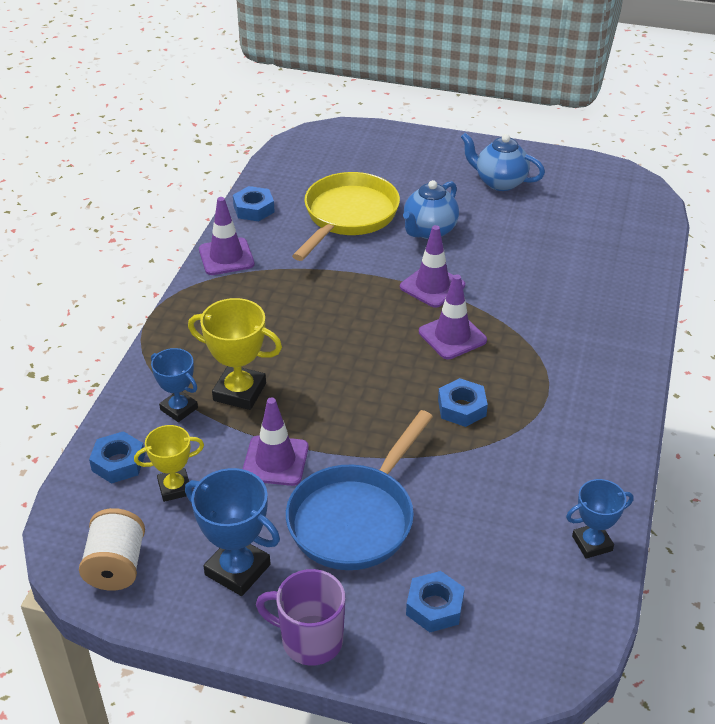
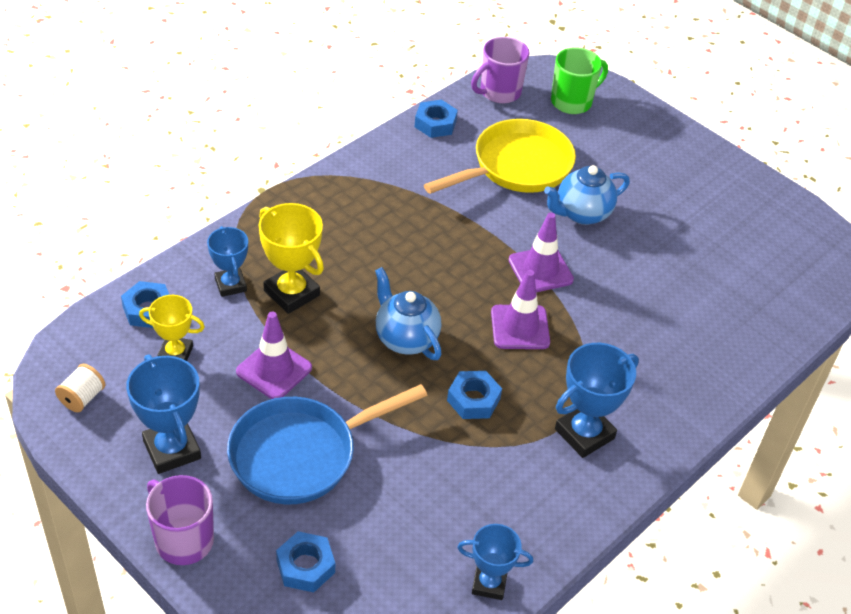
camera: 25 degrees right, 5 degrees up
(116, 566) = (82, 398): white spool -> white spool, size x0.65
(226, 257) = (375, 160): purple traffic cone -> none
(287, 165) = (499, 92): none -> purple mug
(352, 151) = (572, 102): none -> green mug
(499, 182) = (692, 192): blue teapot -> blue teapot (405, 339)
(568, 394) = (584, 434): none -> blue trophy

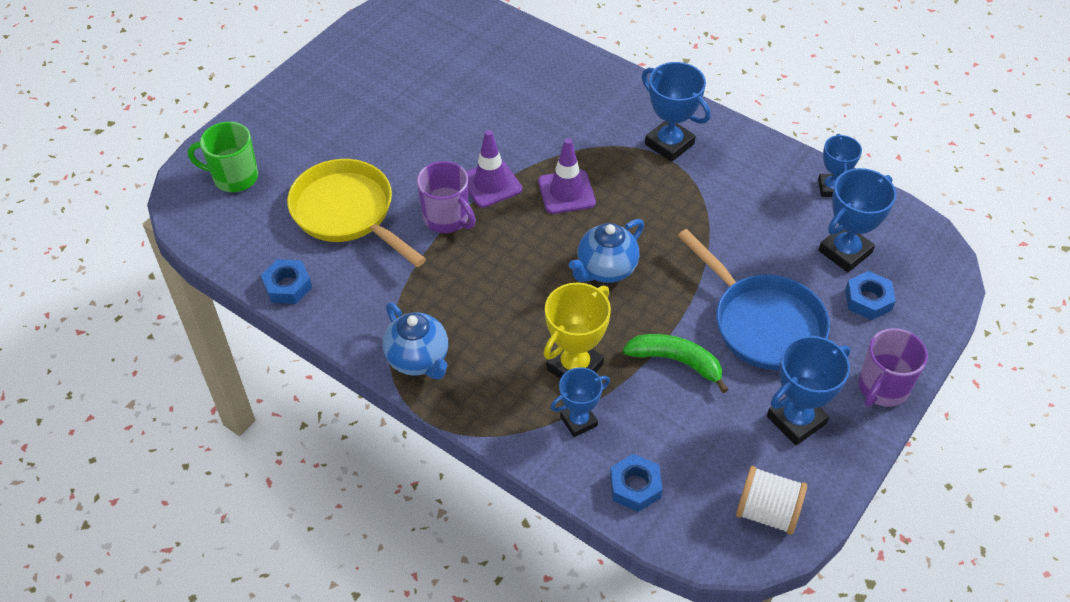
camera: 95 degrees left, 5 degrees up
(82, 398) = (767, 512): white spool -> white spool, size x1.53
(175, 353) = (684, 446): yellow trophy -> none
(274, 370) = (676, 361): purple traffic cone -> green banana
(382, 565) = (845, 252): none -> blue trophy
(473, 400) = (659, 215): blue nut -> none
(499, 92) = (224, 238): purple mug -> purple mug (447, 218)
(572, 102) = (234, 177): green mug -> green mug turned 45 degrees counterclockwise
(582, 214) = (407, 160): blue teapot -> blue teapot (418, 360)

